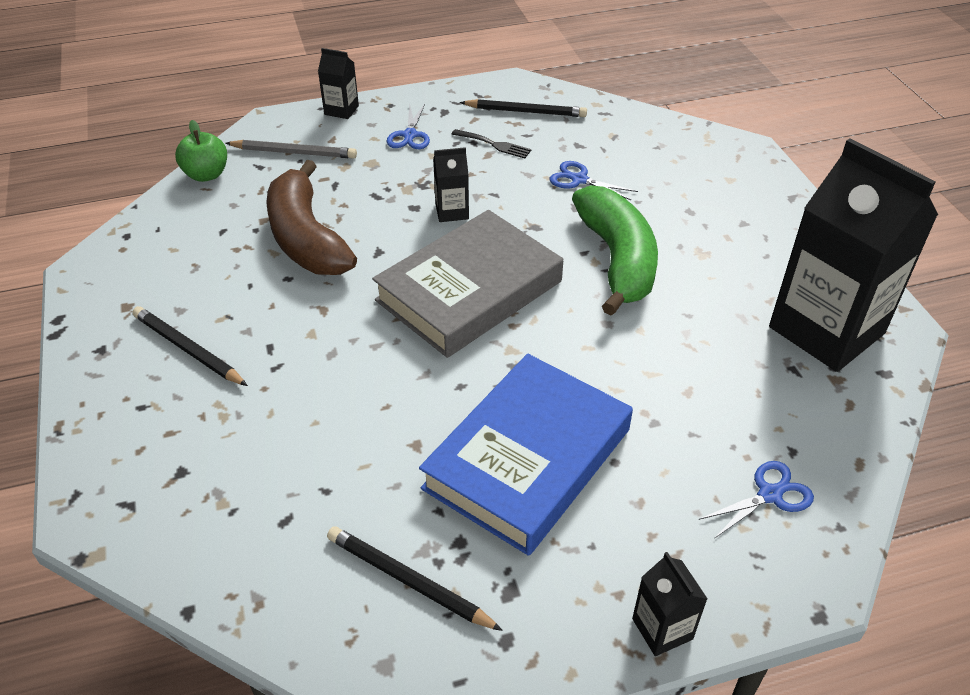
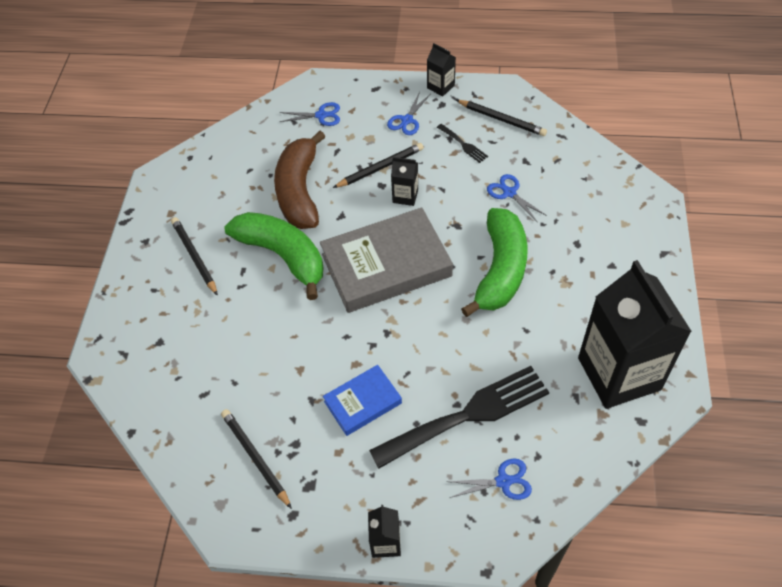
camera: 25 degrees right, 10 degrees up
(206, 174) = (257, 120): green apple -> none
(294, 152) = (321, 115): grey pencil -> blue scissors
(320, 316) = (283, 256): none -> green banana
(341, 110) = (369, 85): black carton -> black carton (440, 87)
(402, 189) = (380, 167): none -> black pencil
(527, 458) = (362, 402): blue book -> blue book, size x0.53
(676, 430) = (468, 415): none -> black fork

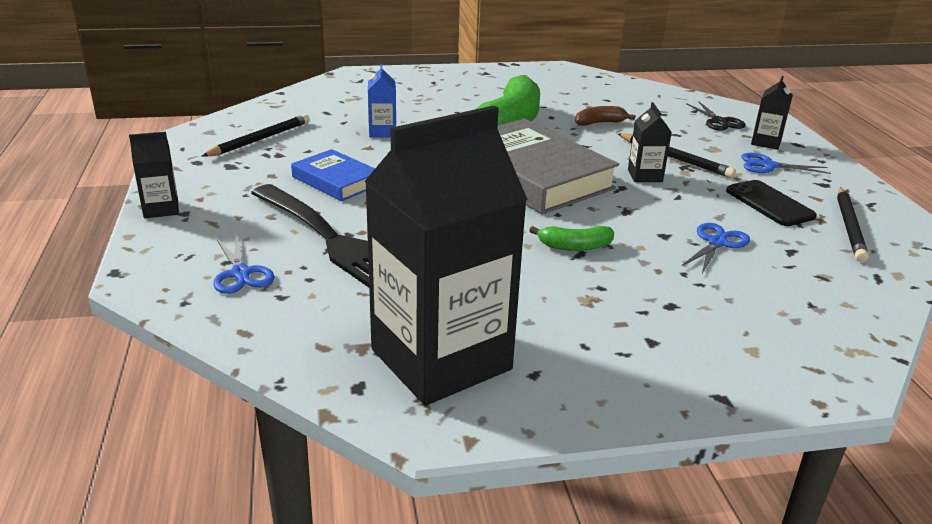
camera: 70 degrees right, 25 degrees down
(194, 256) = (480, 91): black pencil -> none
(269, 353) = (382, 132): none -> blue carton
(299, 191) = (599, 123): brown banana -> brown banana, size x0.44
(321, 115) = (719, 121): blue scissors -> black scissors
(440, 87) = (854, 180): black carton -> black carton (766, 142)
(463, 144) = (769, 204): black fork -> black phone
(500, 270) = (574, 246): green banana -> green banana, size x0.44

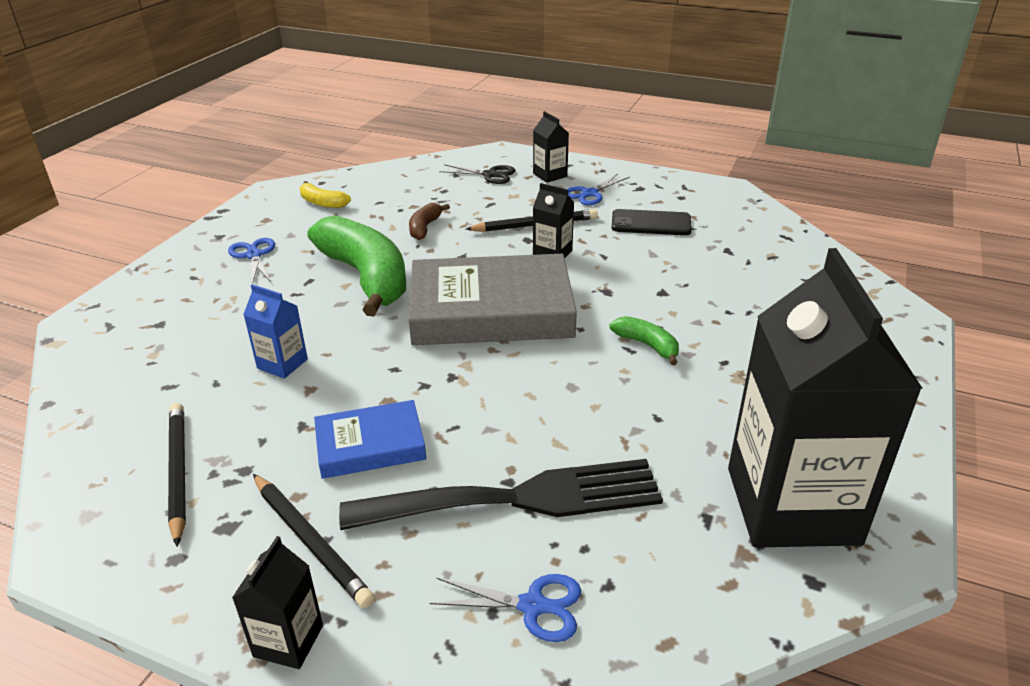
camera: 55 degrees left, 5 degrees up
(573, 84) = (322, 203): none -> yellow banana
(574, 246) = (647, 345): green banana -> green banana turned 75 degrees counterclockwise
(717, 243) = (693, 274): blue scissors -> blue scissors (254, 255)
(849, 227) = (711, 211): black pencil -> black pencil (311, 541)

